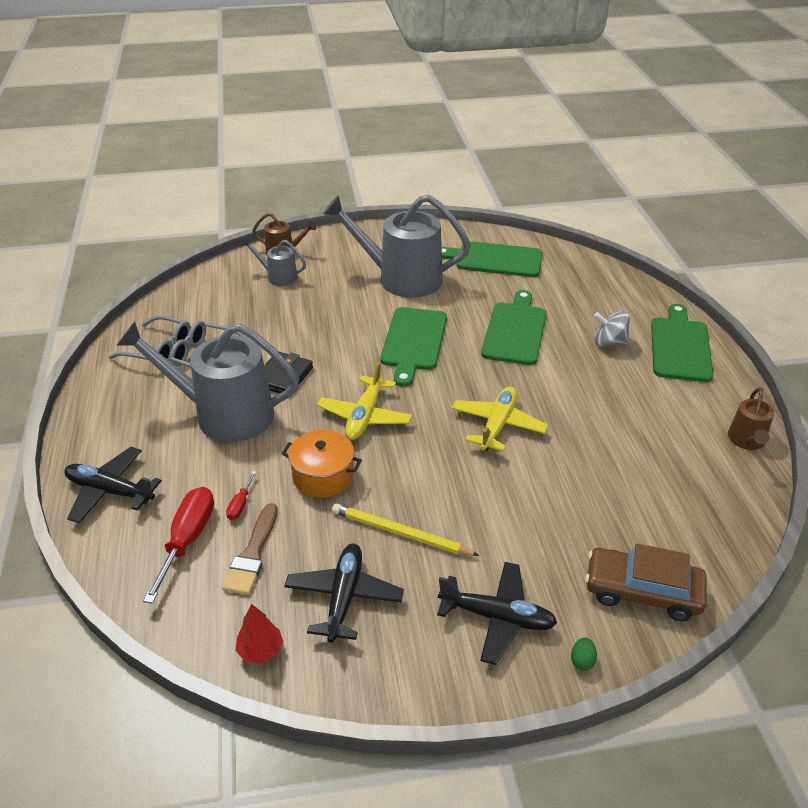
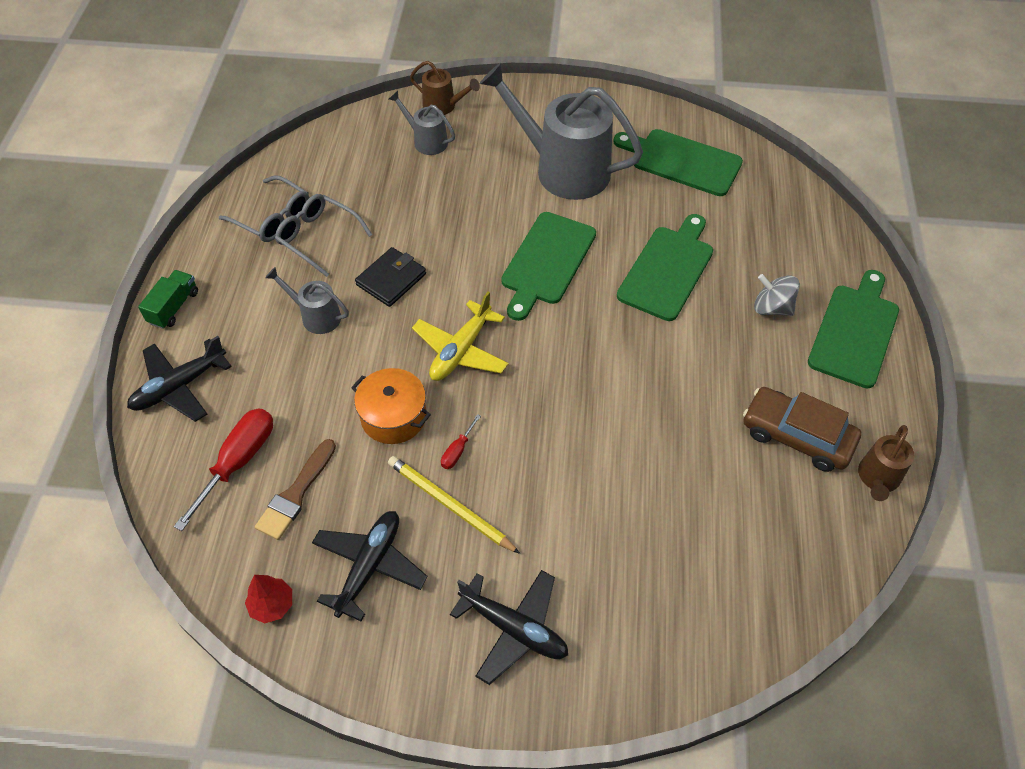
camera: 15 degrees right, 15 degrees up
(85, 431) = (174, 307): none -> green truck
(110, 491) = (179, 386): black plane -> black plane turned 75 degrees counterclockwise
(224, 414) = (316, 316): grey watering can -> grey watering can, size x0.47
(240, 505) = (300, 432): red screwdriver -> red screwdriver (457, 451)
(497, 425) = (600, 394): yellow plane -> none
(582, 661) = (582, 700): green egg -> none
(642, 591) = (677, 638): brown car -> brown car (797, 436)

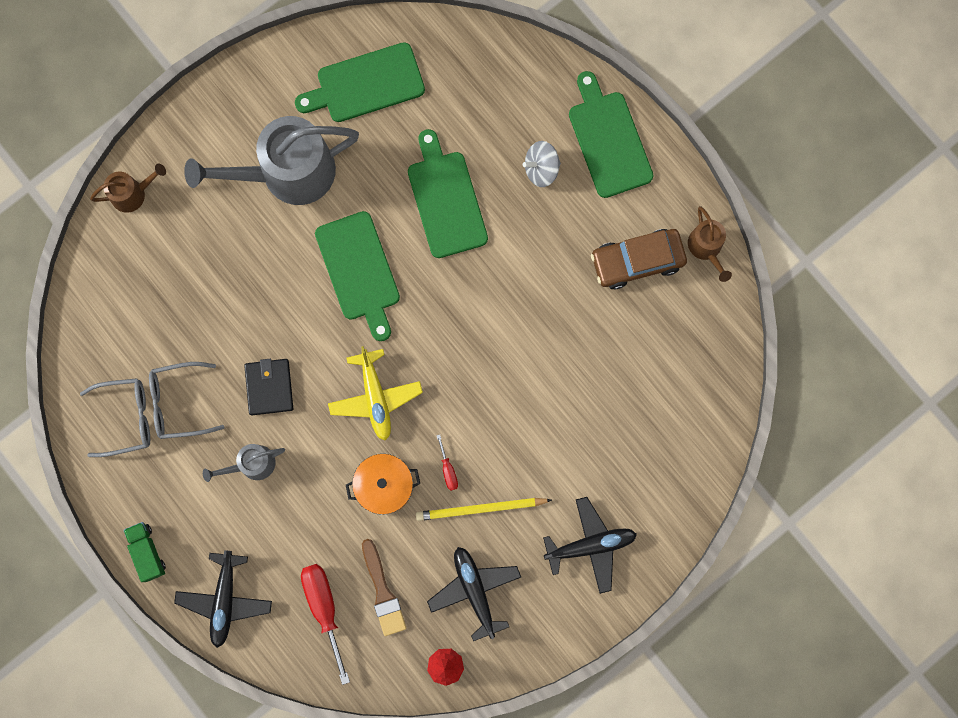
camera: 45 degrees left, 25 degrees up
(426, 141) = (158, 241): grey watering can -> none

